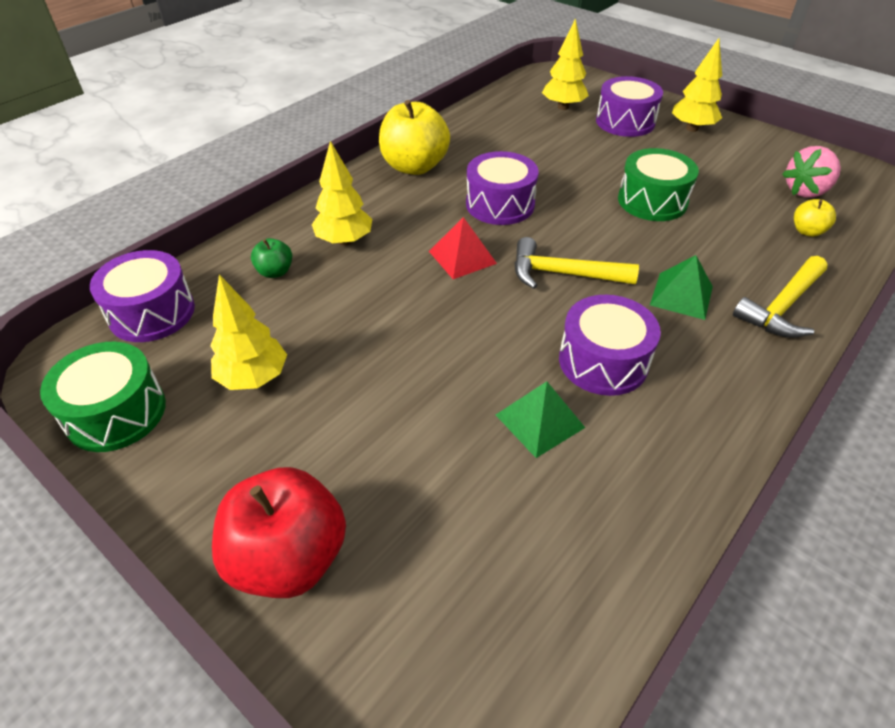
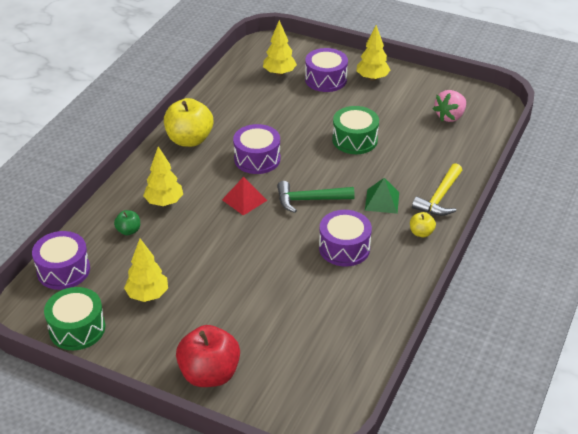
camera: 15 degrees left, 5 degrees down
(539, 421) = (317, 286): green pyramid -> none
(563, 274) = (309, 200): yellow hammer -> green hammer
(807, 231) = (452, 145): yellow apple -> yellow apple (421, 233)

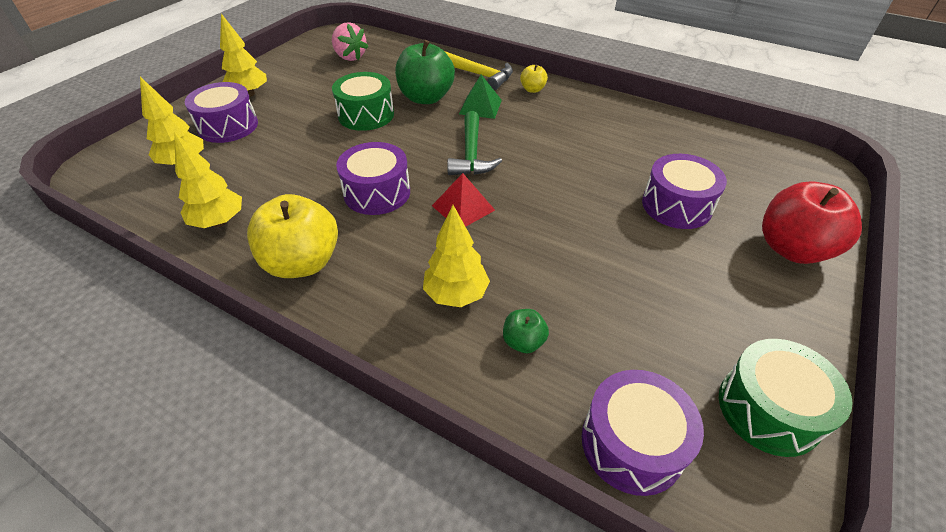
camera: 85 degrees left, 5 degrees up
(147, 295) = (669, 313): yellow tree -> yellow tree (219, 222)
(344, 248) = (557, 136): purple drum -> purple drum (676, 205)
(389, 168) = (426, 98): none -> green apple

